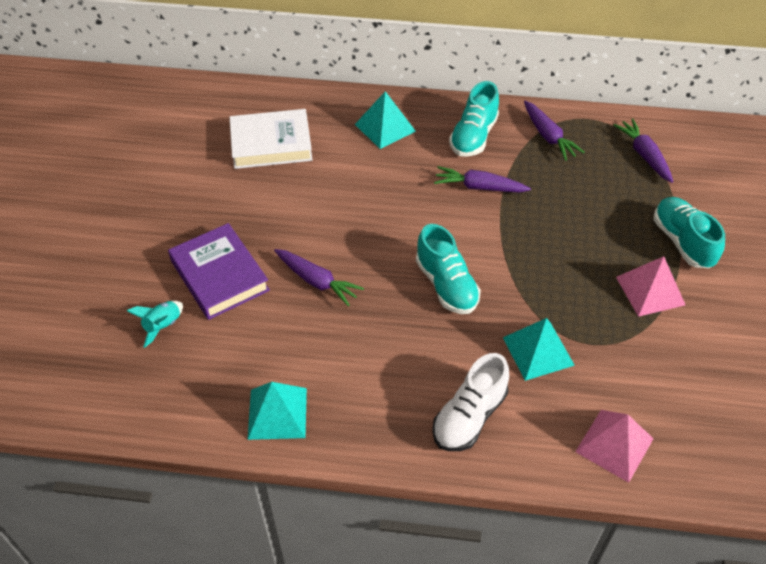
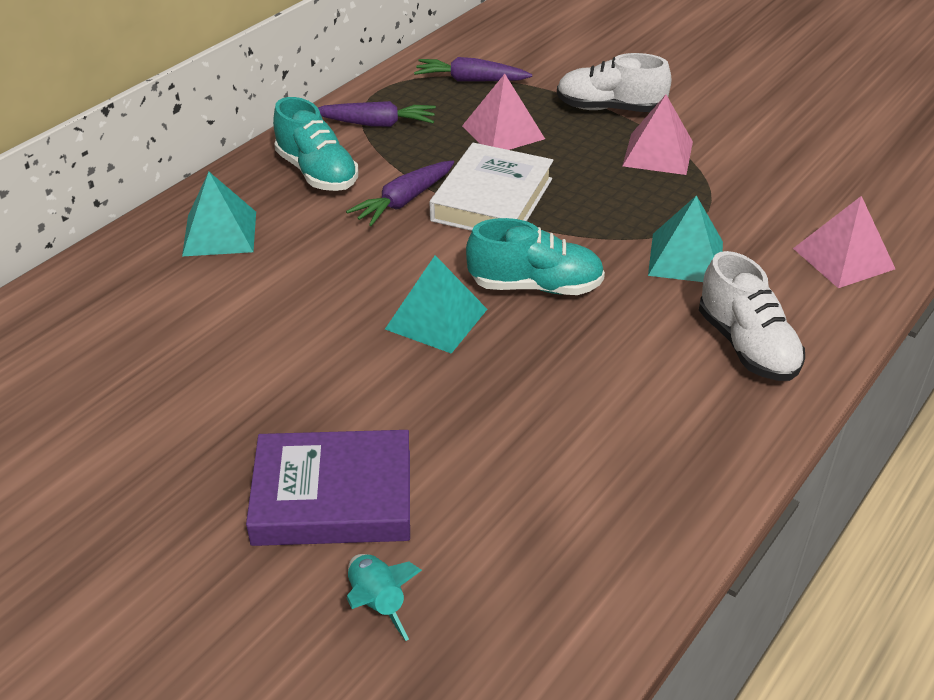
camera: 60 degrees left, 10 degrees down
(271, 144) = (126, 347): white book -> white book (492, 199)
(277, 413) = (636, 522): turquoise pyramid -> turquoise pyramid (436, 319)
(317, 281) = (433, 397): purple carrot -> none
(597, 199) = (503, 132): none -> pink pyramid
(682, 242) = (609, 108): turquoise shoe -> white shoe

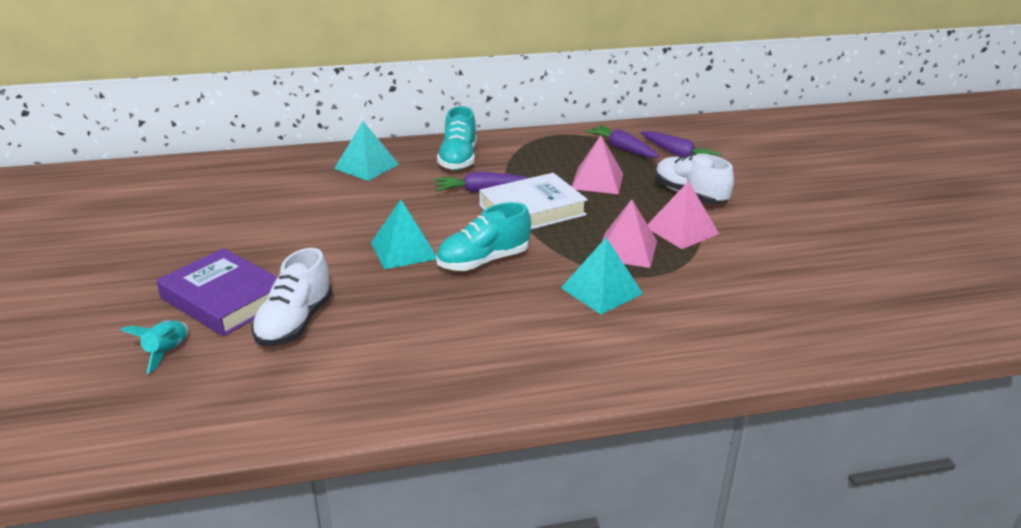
camera: 40 degrees right, 10 degrees down
(376, 124) = (529, 149): purple carrot -> purple carrot (678, 154)
(535, 286) = (483, 261): turquoise shoe -> turquoise shoe turned 105 degrees clockwise
(747, 346) = (559, 353): white shoe -> white shoe (295, 323)
(843, 258) = (717, 343): pink pyramid -> pink pyramid (626, 250)

